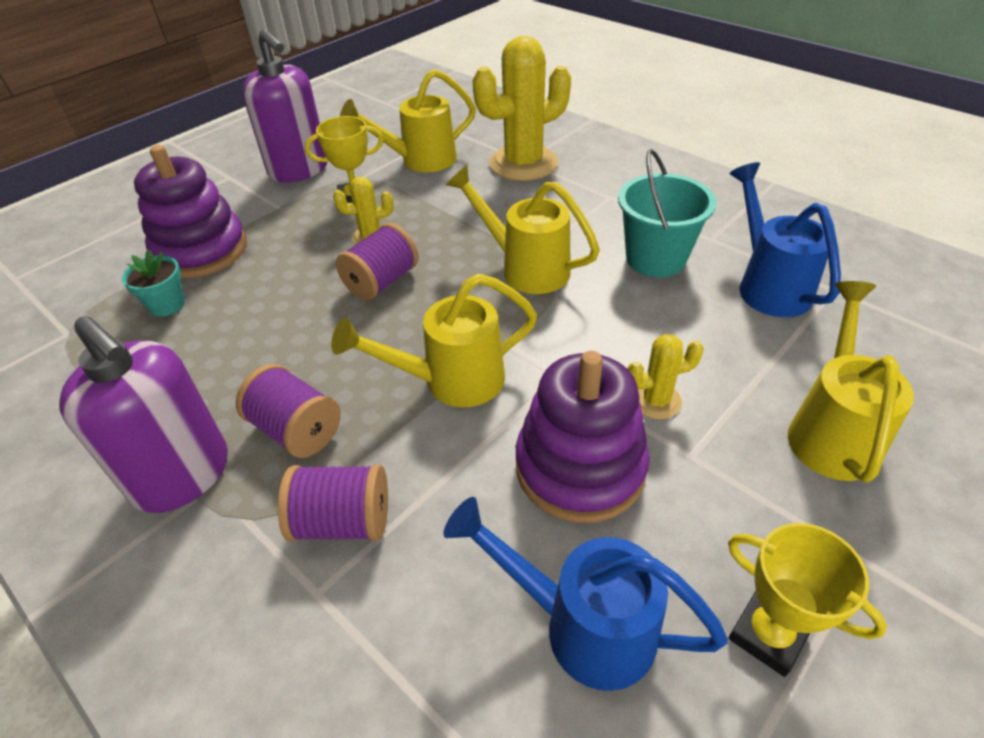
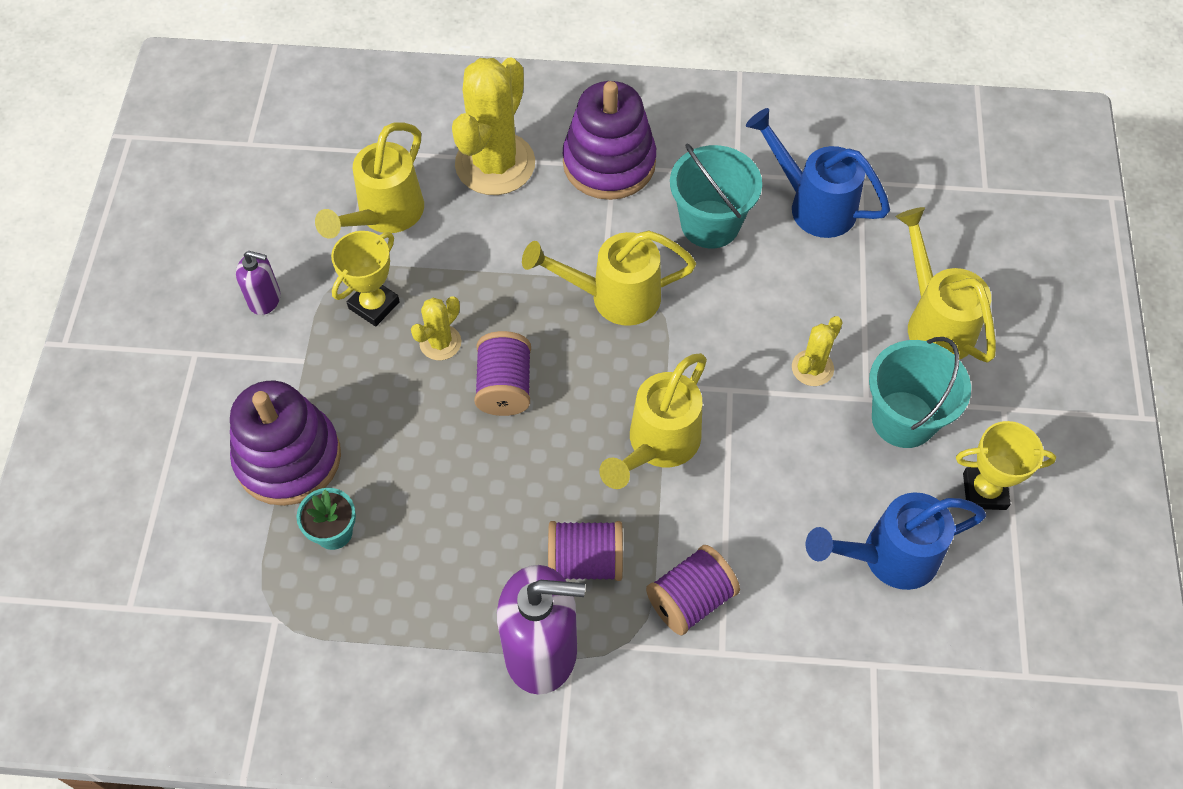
camera: 40 degrees left, 15 degrees up
(299, 170) = (265, 299): purple soap dispenser -> purple soap dispenser, size x0.50
(580, 467) = (805, 455): purple stacking toy -> purple stacking toy (609, 163)
(720, 498) = (903, 419): none -> turquoise bucket

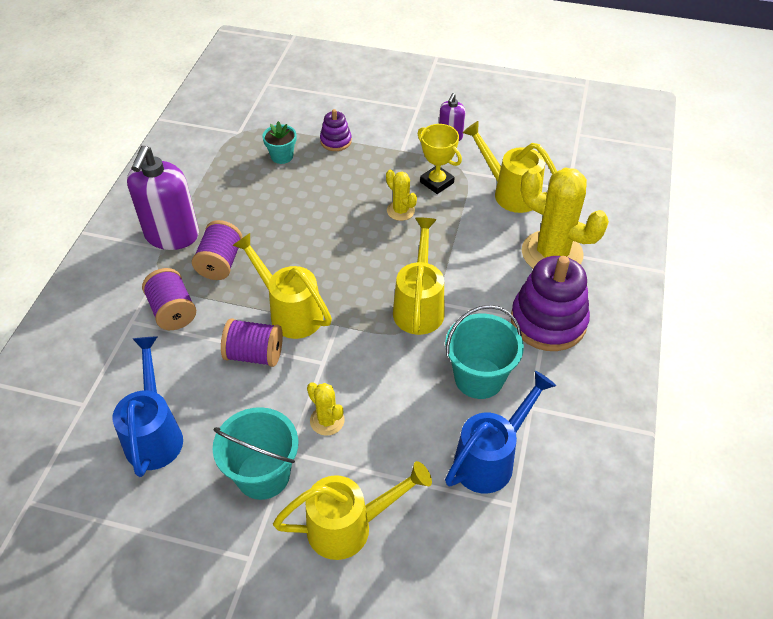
camera: 100 degrees right, 10 degrees down
(288, 458) = (336, 141): purple stacking toy -> purple stacking toy, size x0.50
(504, 386) = (359, 238): purple spool -> purple spool (254, 354)
(984, 491) = (181, 518): yellow trophy -> none

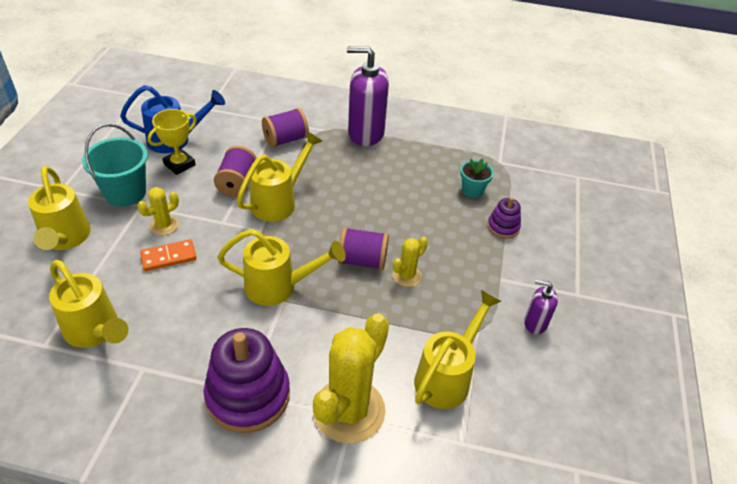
camera: 85 degrees right, 5 degrees down
(220, 262) = (335, 160): purple spool -> purple spool (362, 260)
(379, 408) = (168, 257): none -> orange domino
(437, 182) = (454, 307): yellow trophy -> yellow trophy (179, 164)
(479, 378) = (185, 328): turquoise bucket -> none
(491, 458) = (96, 332): blue watering can -> yellow watering can

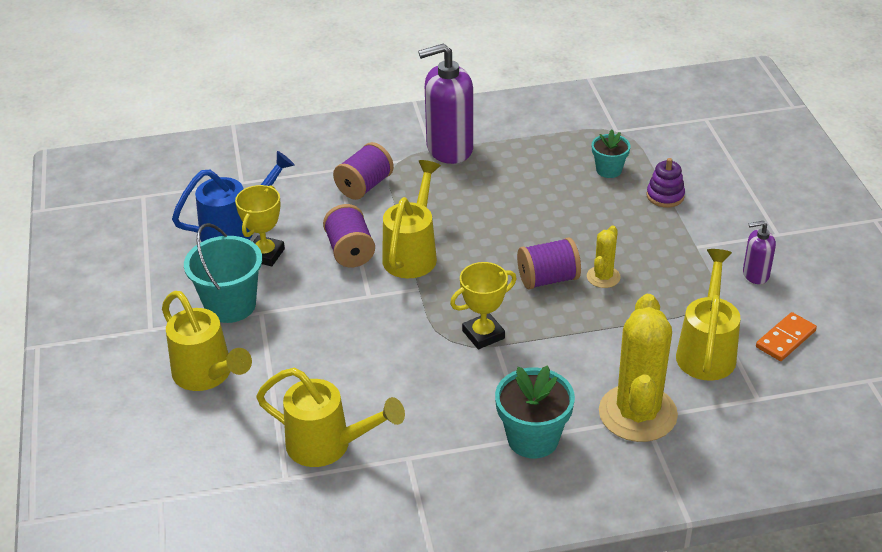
camera: 20 degrees left, 5 degrees down
(164, 225) = (306, 322): yellow cactus -> none
(168, 257) = (341, 350): orange domino -> orange domino (785, 339)
(248, 395) = (533, 439): purple stacking toy -> turquoise flower pot
(279, 287) = (483, 334): yellow watering can -> yellow trophy

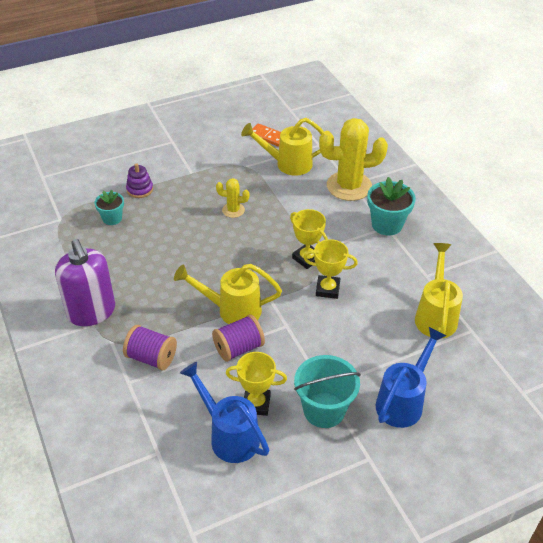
camera: 105 degrees left, 5 degrees up
(208, 376) = (403, 401): yellow watering can -> blue watering can
(417, 344) = (327, 289): none -> yellow trophy
(548, 279) = (242, 235): purple spool -> none
(755, 274) = (214, 149): purple soap dispenser -> none

